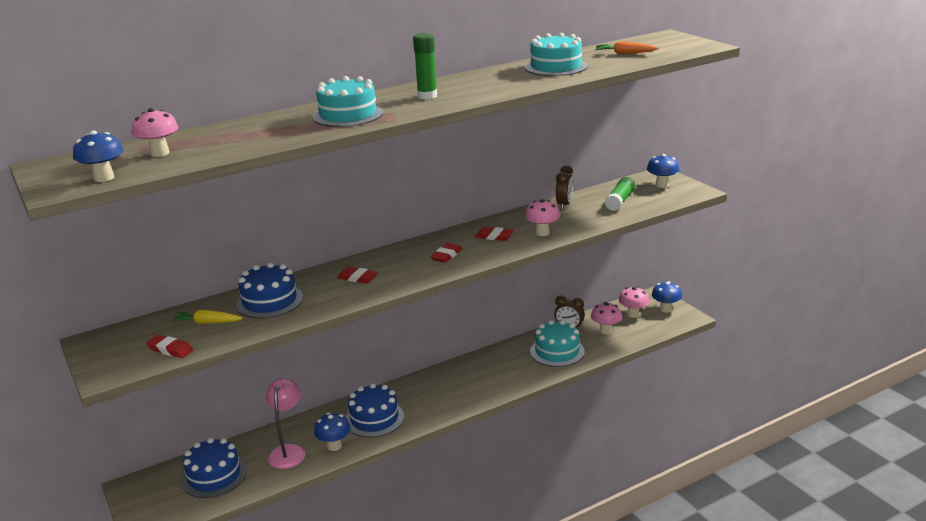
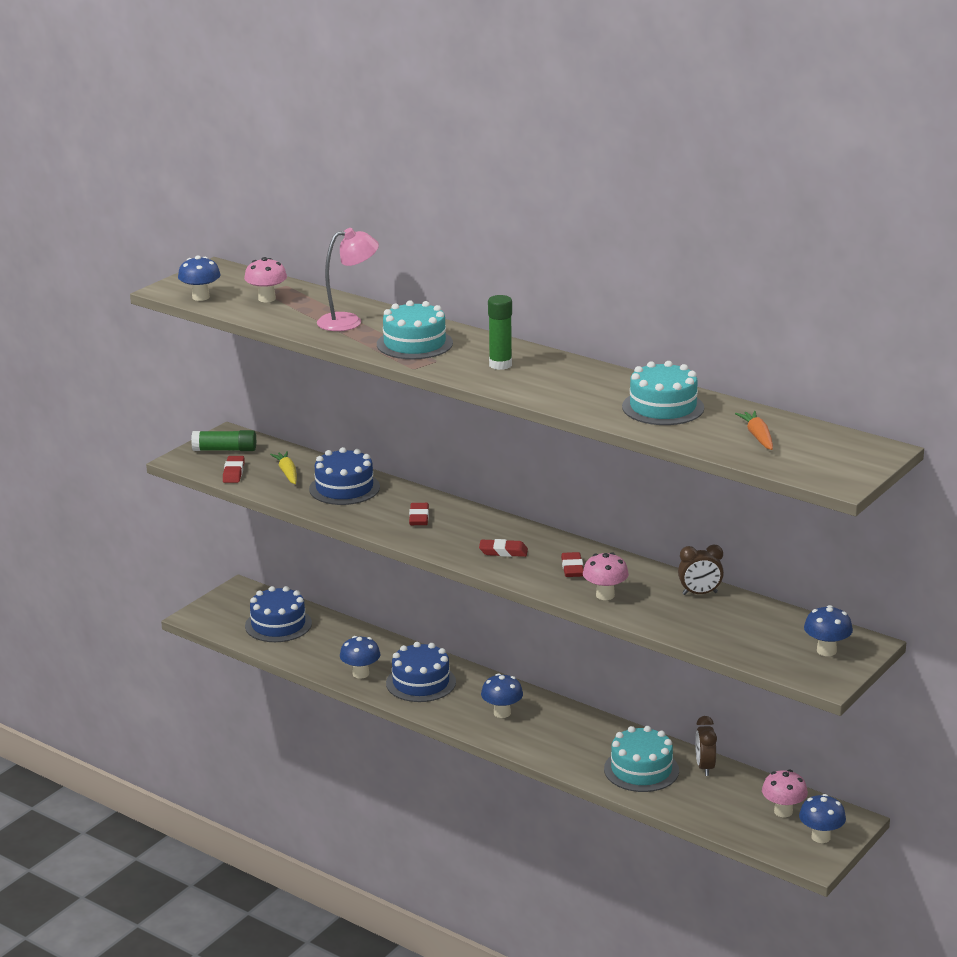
camera: 65 degrees right, 0 degrees up
(288, 451) = (337, 651): pink lamp -> pink lamp (349, 321)
(446, 390) = (502, 713): none -> blue mushroom
(605, 331) = (721, 797): pink mushroom -> none
(620, 201) = (744, 629): green glue stick -> green glue stick (225, 450)

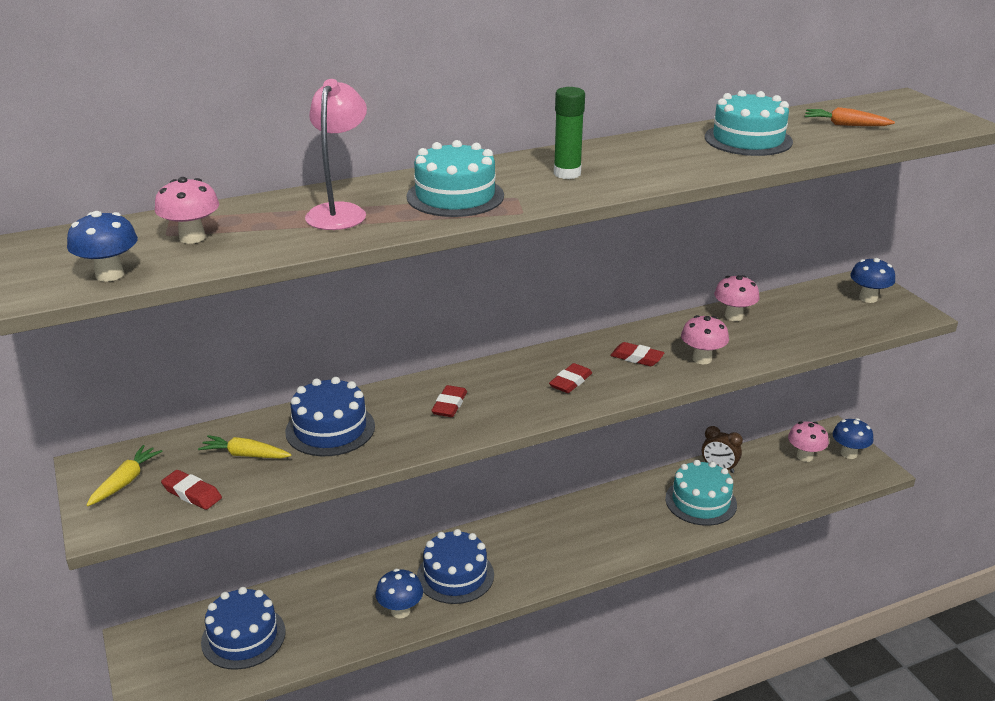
camera: 60 degrees left, 5 degrees up
(225, 450) = (126, 481): green glue stick -> yellow carrot
(419, 517) = (449, 405): red eraser -> red eraser turned 75 degrees clockwise
(502, 713) = (552, 544): blue mushroom -> none
(699, 593) = (733, 316): brown clock -> pink mushroom

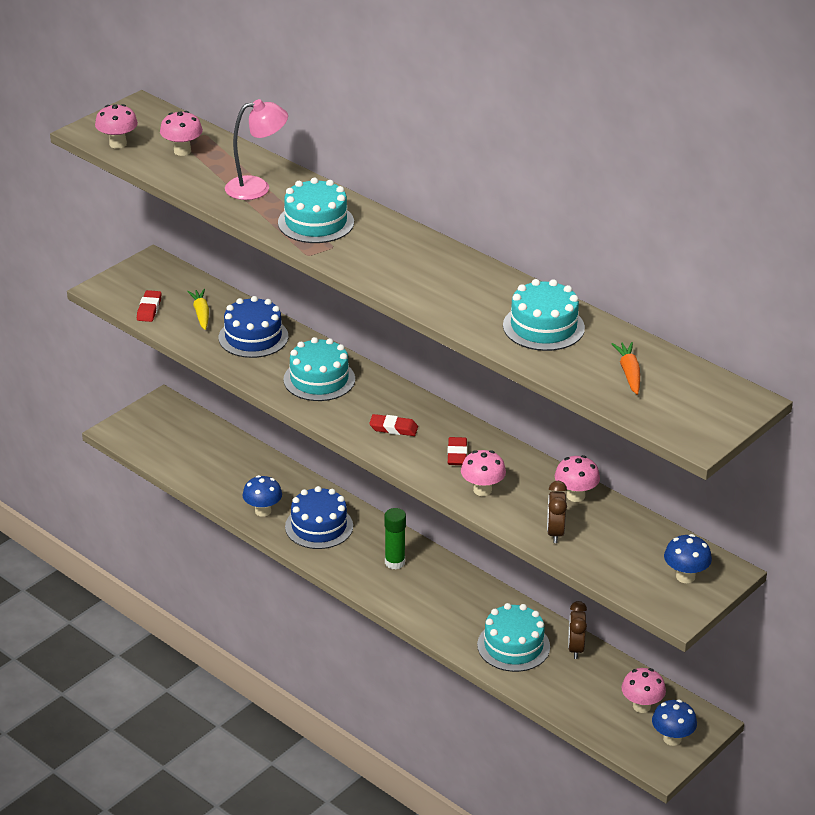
camera: 65 degrees right, 5 degrees up
(110, 275) = (118, 144): blue mushroom -> pink mushroom
(126, 481) = (145, 280): yellow carrot -> none
(243, 637) = (193, 447): blue cake -> none
(449, 405) = (319, 379): red eraser -> turquoise cake
(567, 173) = (394, 257): green glue stick -> green glue stick (394, 562)
(784, 339) = (555, 533): none -> brown clock

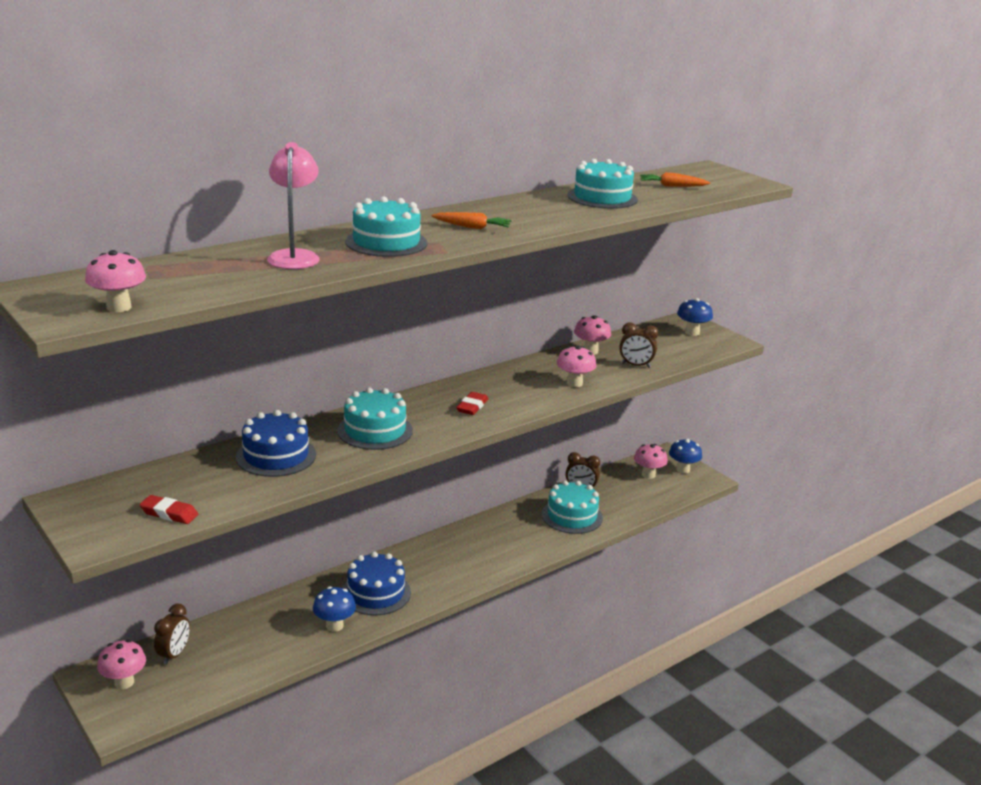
camera: 80 degrees left, 10 degrees down
(182, 151) = (176, 279): pink mushroom -> pink mushroom (124, 682)
(199, 434) = (174, 654): none -> brown clock
(201, 313) = (206, 481): yellow carrot -> none
(386, 259) = (472, 227): none -> orange carrot
(394, 562) = (447, 557): green glue stick -> none
(457, 454) = (521, 386): red eraser -> none

